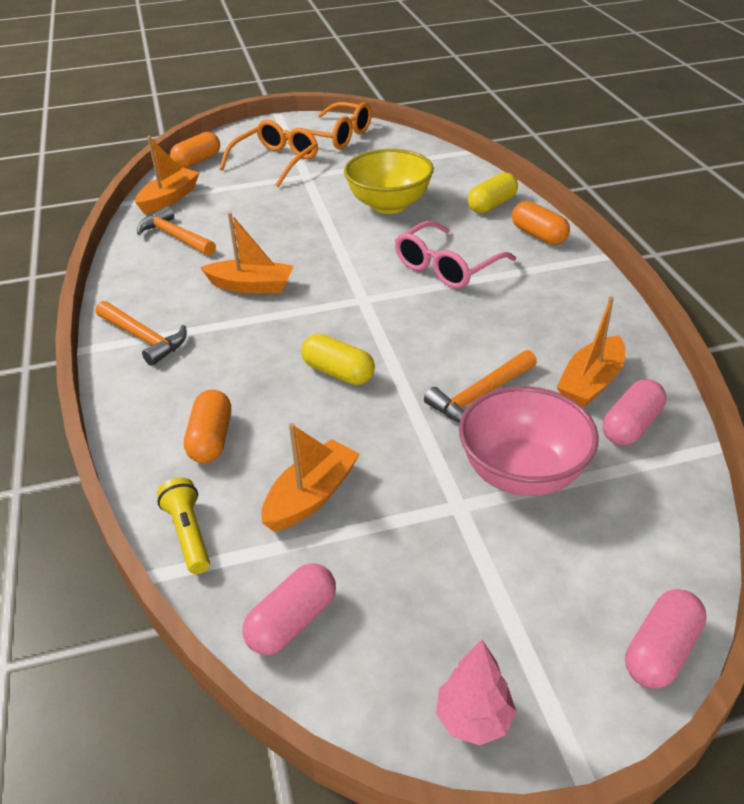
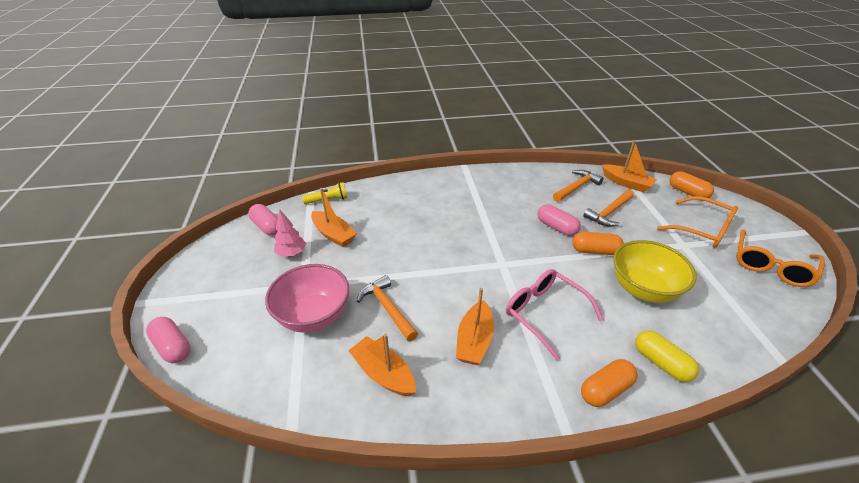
camera: 95 degrees right, 0 degrees up
(144, 338) = (470, 182): orange hammer -> orange hammer (609, 213)
(211, 439) = (385, 205): orange capsule -> orange capsule (595, 251)
(251, 286) = (519, 217): orange boat -> orange boat (474, 340)
(338, 372) = (425, 248): yellow capsule -> none
(474, 719) = (190, 273): pink tree -> pink tree (291, 253)
(631, 426) = (332, 385): pink capsule -> pink capsule (556, 227)

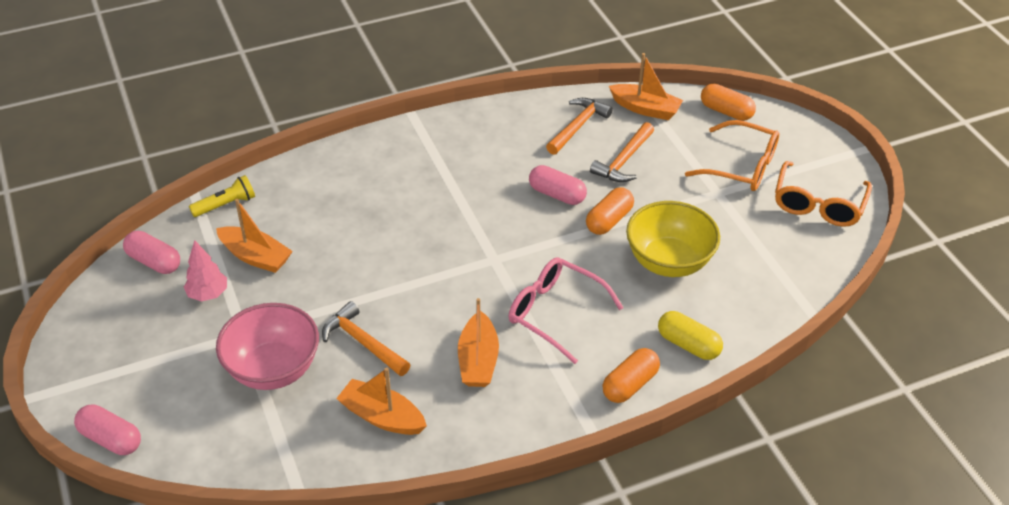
camera: 15 degrees left, 5 degrees up
(595, 251) = (609, 220): orange capsule -> orange capsule turned 45 degrees counterclockwise

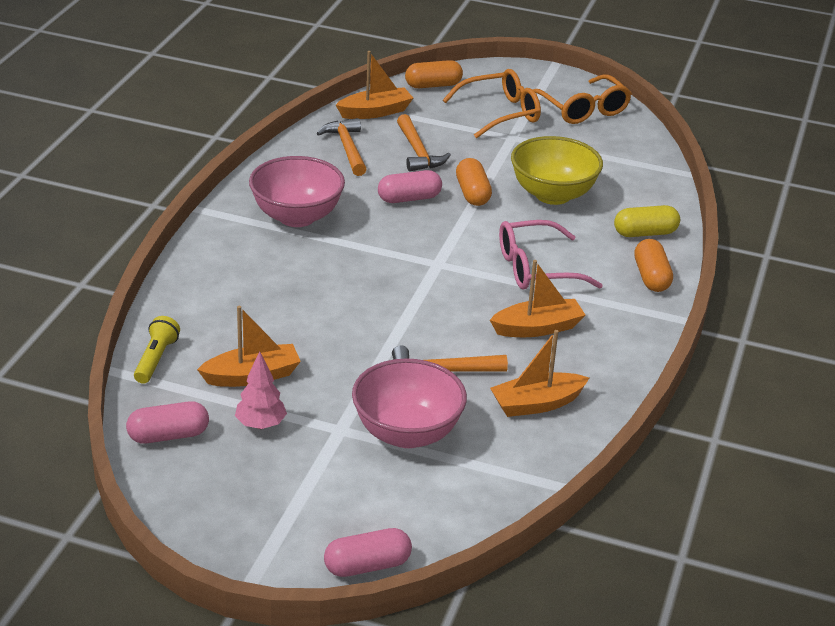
camera: 50 degrees left, 10 degrees down
(460, 159) = (297, 217): none -> pink bowl
(478, 360) = (537, 328): orange boat -> orange boat turned 60 degrees counterclockwise

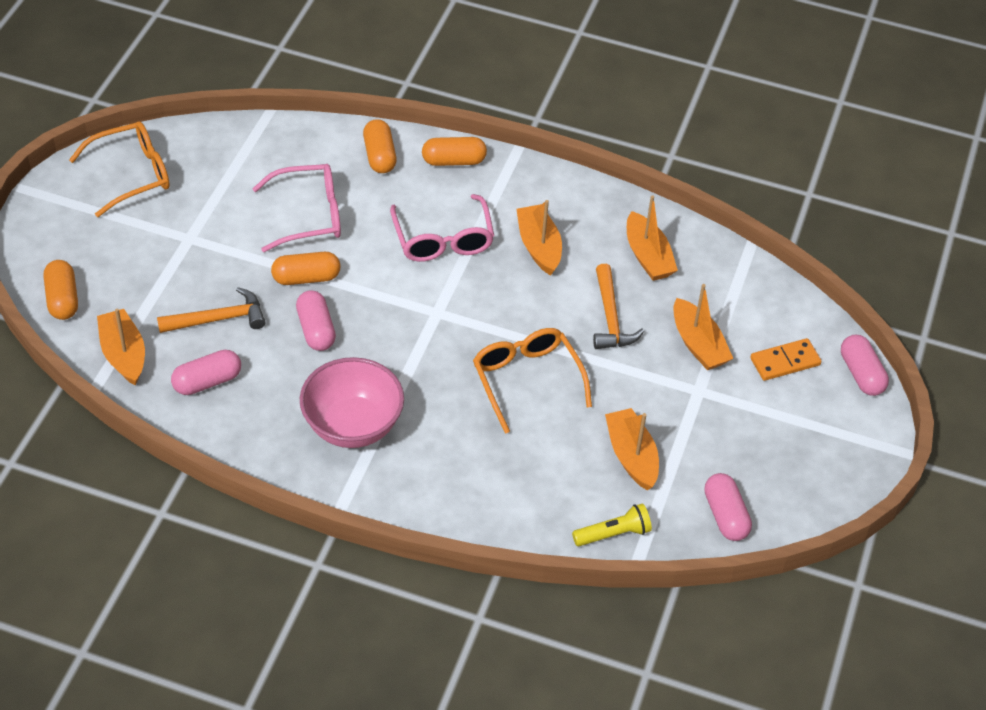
camera: 90 degrees left, 15 degrees up
(156, 359) = (613, 534): yellow flashlight -> yellow flashlight turned 150 degrees clockwise
(260, 425) = (701, 447): pink tree -> none
(347, 148) = (207, 381): orange hammer -> pink capsule
(384, 500) = (785, 361): none -> orange domino
(407, 433) = (698, 344): pink bowl -> orange boat
(500, 113) = (135, 243): orange glasses -> orange glasses (527, 380)
(553, 195) = (309, 215): yellow bowl -> pink glasses
(645, 233) = (379, 156): yellow capsule -> orange capsule

